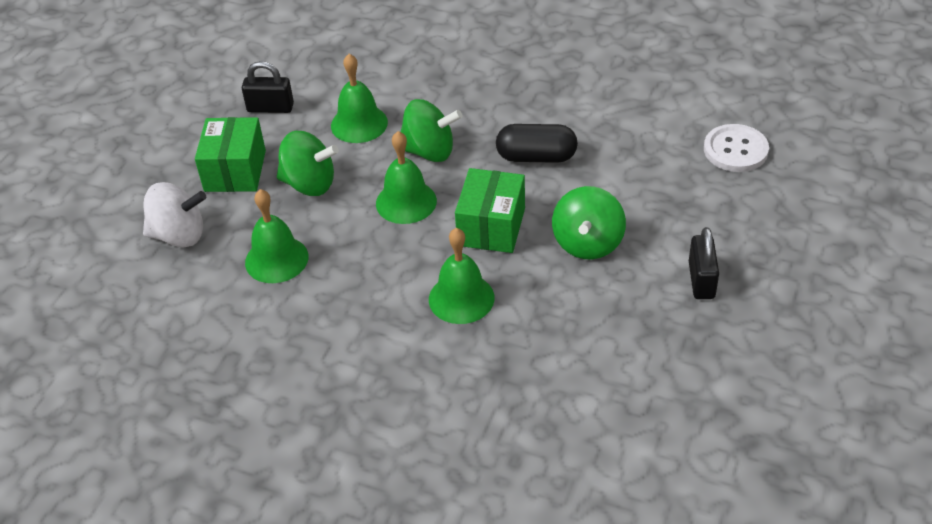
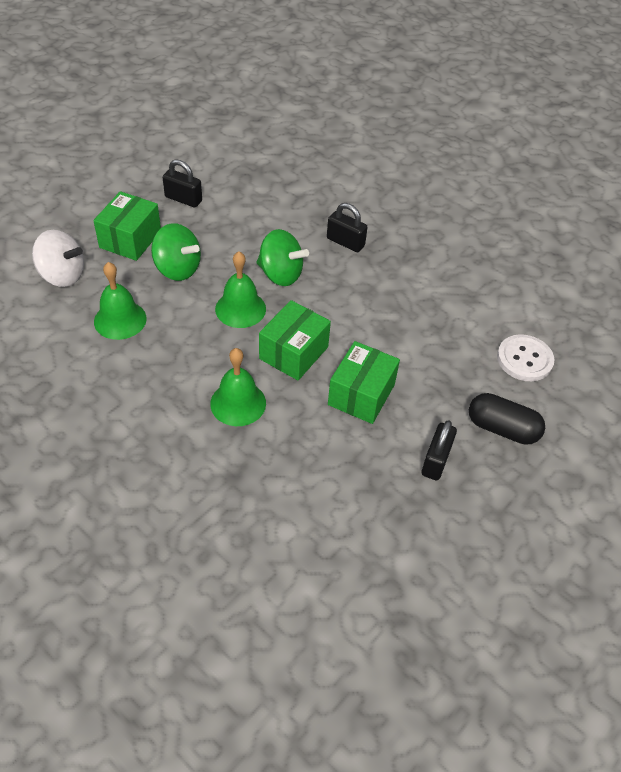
camera: 15 degrees right, 5 degrees up
(359, 124) = (241, 234): green bell -> none
(481, 95) = (345, 242): none -> black padlock
(536, 157) = (360, 308): black capsule -> black capsule (502, 429)
(587, 243) = (361, 394): green spinning top -> green box

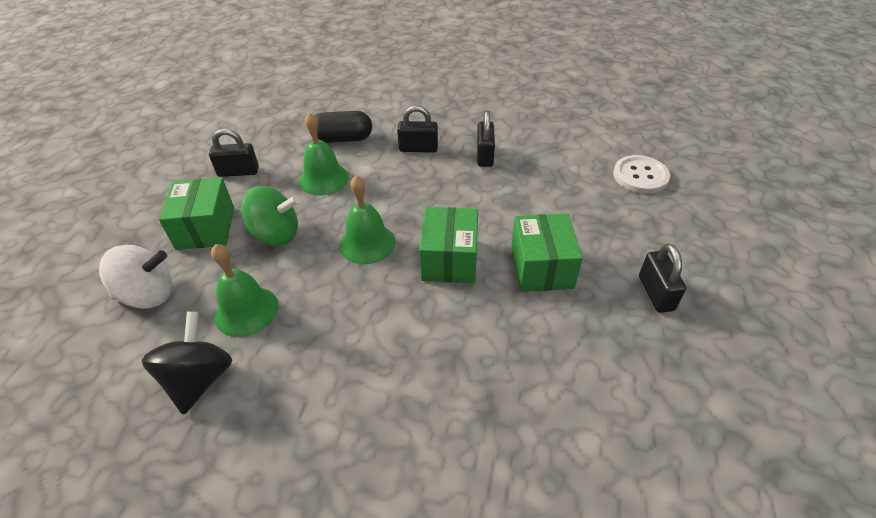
camera: 25 degrees left, 5 degrees down
(62, 353) = (200, 379): none -> black spinning top
(238, 403) = (434, 334): green bell -> green bell (324, 179)
(280, 274) = (382, 197): green spinning top -> none
(398, 275) = (484, 156): none -> black padlock
(502, 429) = (678, 238): black capsule -> black capsule (342, 139)

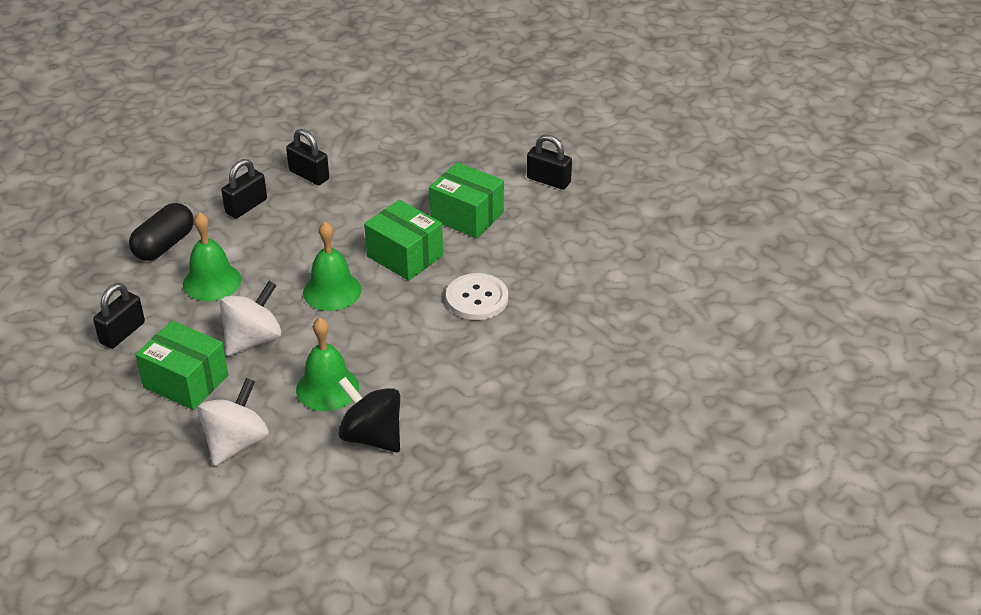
camera: 55 degrees left, 5 degrees down
(276, 234) = (253, 339): green spinning top -> white spinning top
(640, 176) = (439, 114): white button -> white button (477, 299)

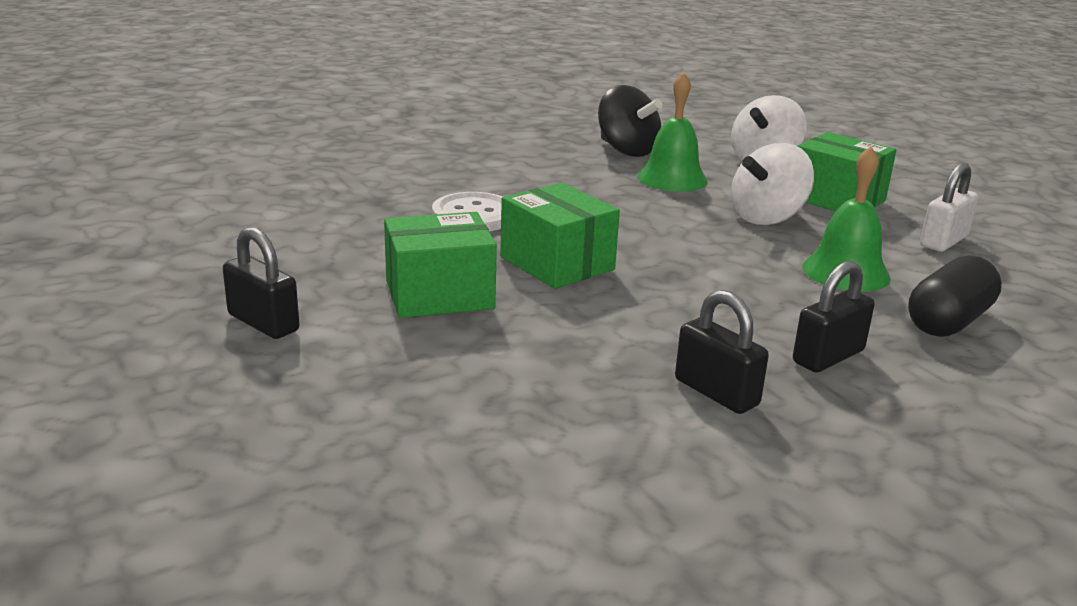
camera: 170 degrees left, 15 degrees down
(122, 333) = (944, 241): black padlock -> white padlock
(332, 291) = (667, 243): green bell -> none
(467, 216) = (439, 294): green box -> green box turned 60 degrees counterclockwise

